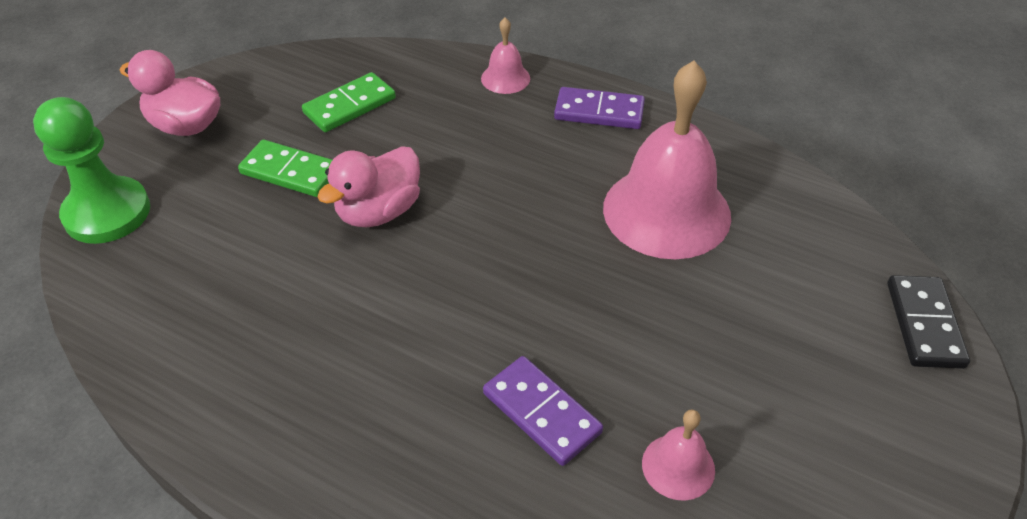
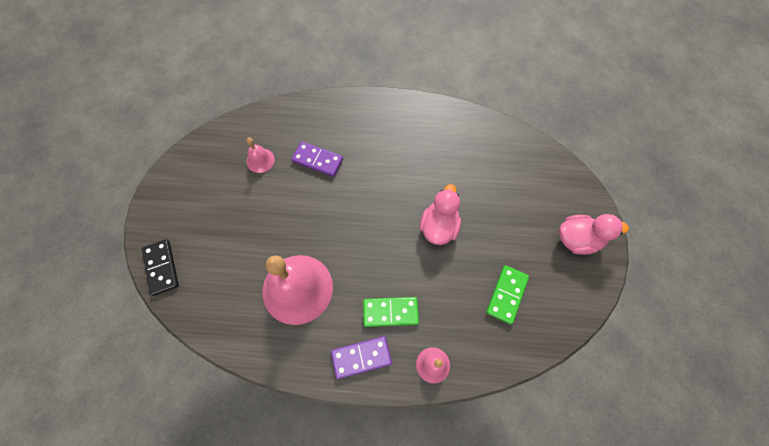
camera: 155 degrees right, 20 degrees up
(107, 213) = (557, 173): green pawn -> none
(290, 172) = (499, 232): green domino -> green domino (390, 312)

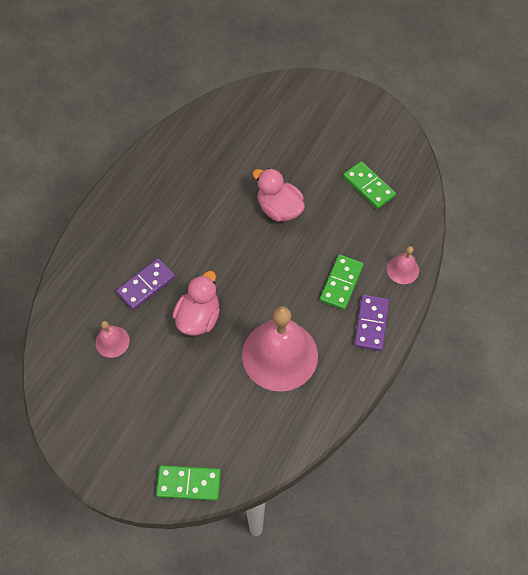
camera: 65 degrees left, 5 degrees down
(162, 267) = (189, 483): black domino -> green domino
(577, 239) = (346, 111): pink duck -> pink duck (199, 317)

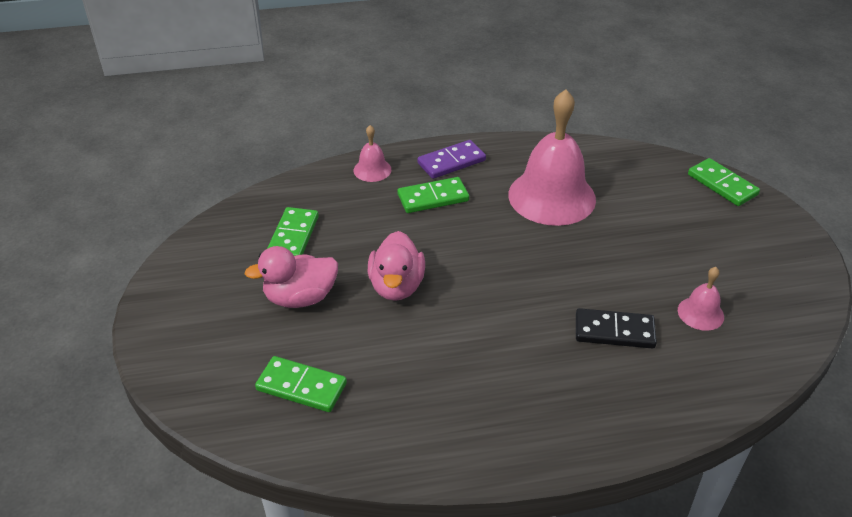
camera: 130 degrees left, 20 degrees down
(146, 285) = (614, 331): purple domino -> black domino
(199, 317) = (591, 268): pink duck -> pink duck (300, 298)
(249, 127) = (301, 386): none -> green domino

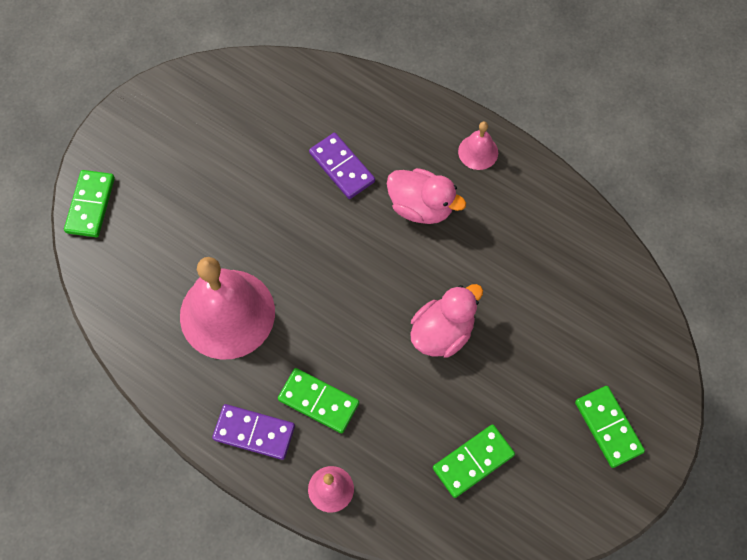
camera: 135 degrees left, 25 degrees up
(300, 298) = (522, 385): pink duck -> pink duck (421, 207)
(301, 386) = (584, 304): green domino -> green domino (608, 427)
(614, 331) = (342, 167): black domino -> purple domino
(700, 313) = (272, 131): pink bell -> pink bell (478, 152)

